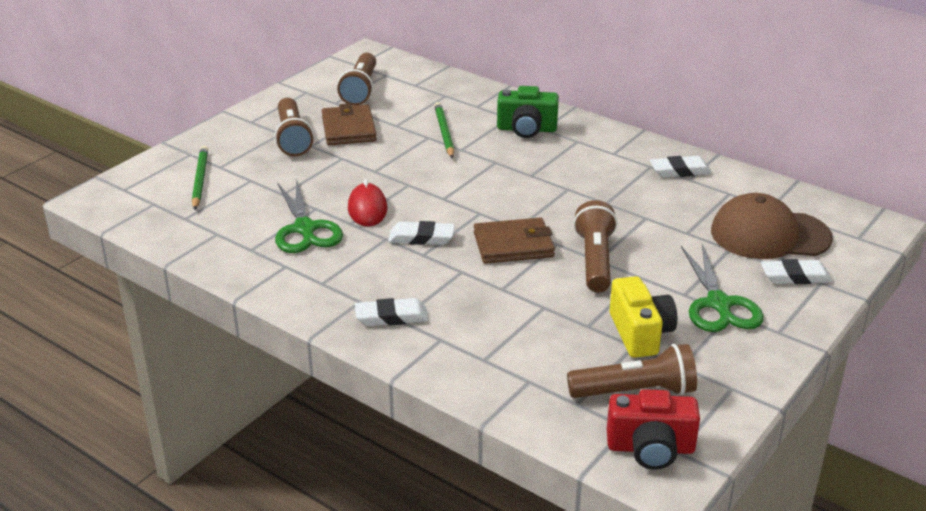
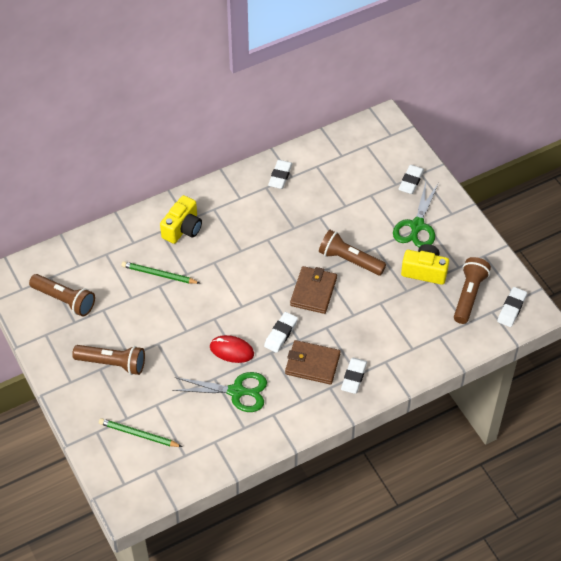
camera: 65 degrees left, 20 degrees up
(349, 129) = (120, 326): brown wallet -> brown wallet (312, 364)
(526, 129) = (183, 228): green camera -> yellow camera
(650, 448) = (511, 309): red camera -> white eraser
(718, 304) = (417, 226): green scissors -> green scissors turned 90 degrees clockwise
(769, 235) = (368, 171): brown cap -> none

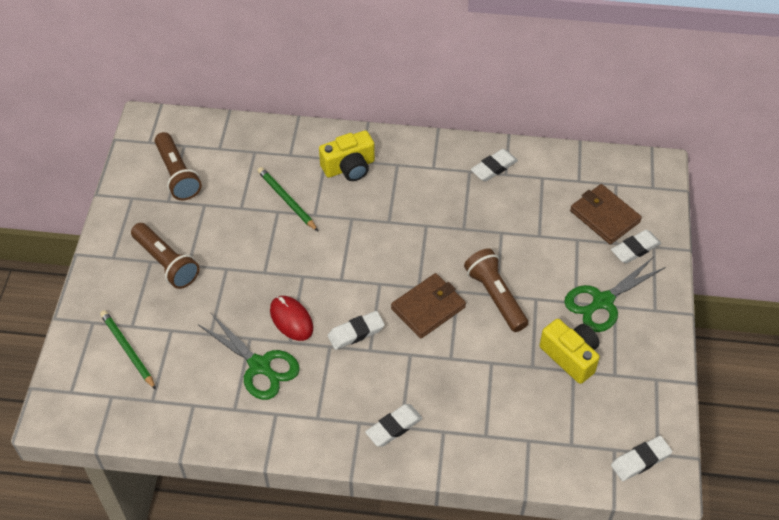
camera: 35 degrees right, 0 degrees up
(312, 364) = (362, 385): brown wallet -> brown wallet (605, 216)
(469, 295) = (601, 414): brown flashlight -> none

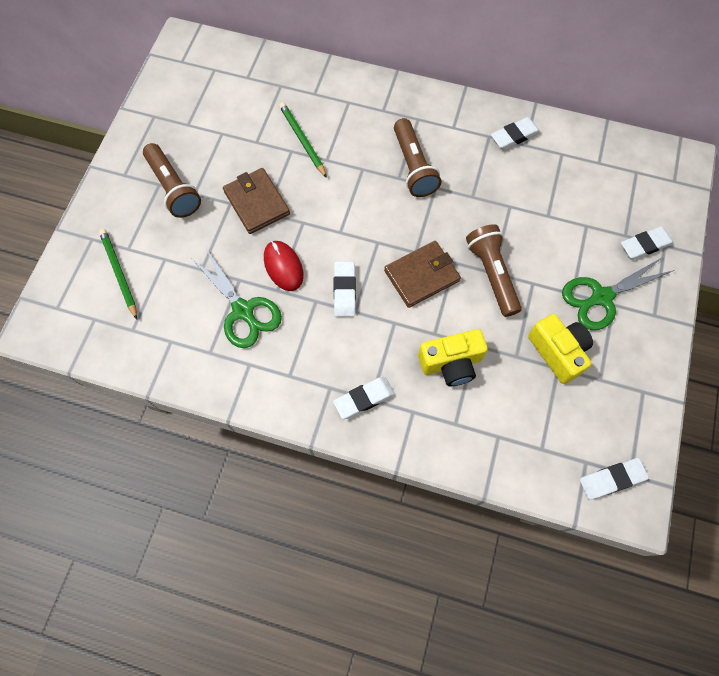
camera: 10 degrees right, 15 degrees up
(177, 174) = (202, 98): brown flashlight -> brown flashlight (413, 166)
(349, 167) = (370, 115): yellow camera -> yellow camera (451, 363)
(356, 332) = (344, 291): white eraser -> white eraser turned 75 degrees counterclockwise
(605, 216) = (619, 205): brown wallet -> brown wallet (257, 203)

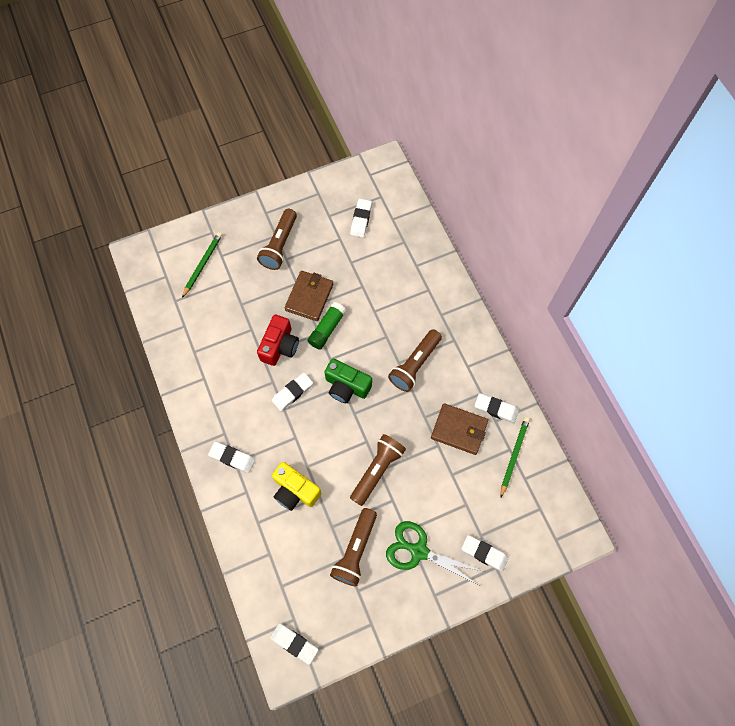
camera: 50 degrees right, 0 degrees up
(221, 102) = (361, 219): none -> white eraser
(243, 310) = (233, 347): green scissors -> none
(283, 267) = (280, 346): red mouse -> red camera
(302, 140) = (375, 287): green pencil -> green pencil (514, 456)
(306, 212) = (327, 329): none -> green glue stick
(382, 238) = (346, 386): none -> green camera
(421, 276) = (340, 429): brown wallet -> brown wallet (459, 430)
(558, 352) = (355, 550): yellow camera -> brown flashlight

